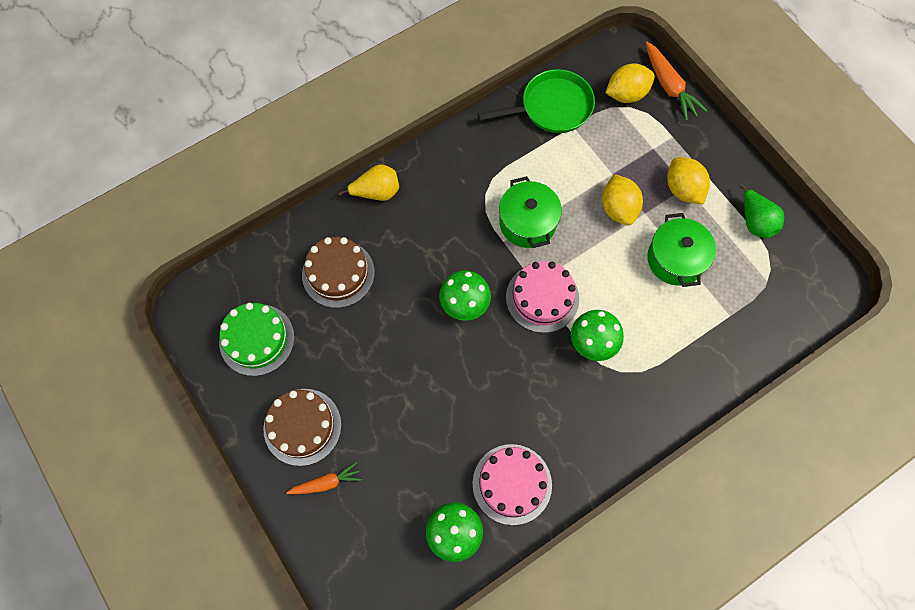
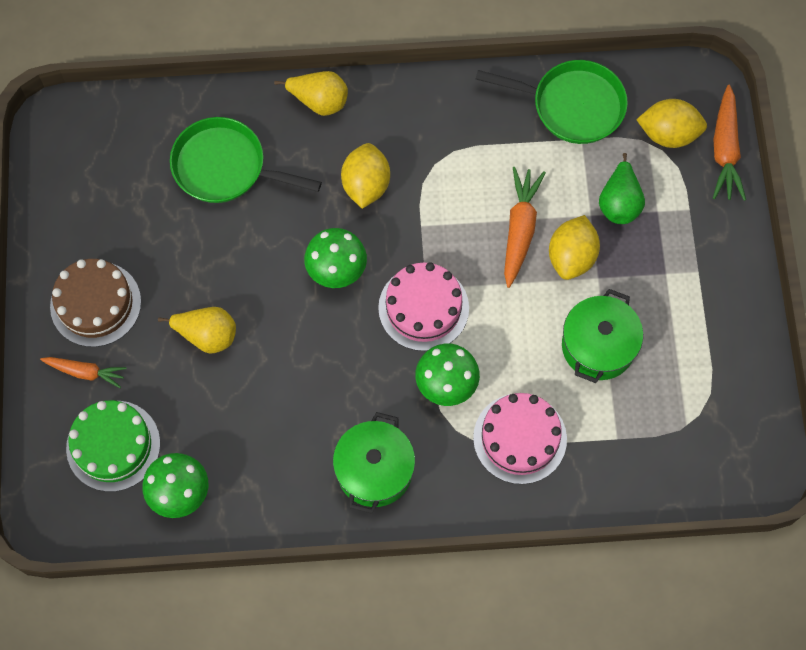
camera: 30 degrees right, 0 degrees up
(257, 339) = (103, 191): green cake -> green cake (113, 445)
(338, 273) = (225, 167): brown cake -> green pan
(401, 403) = (207, 335): none -> yellow pear
(512, 484) = (268, 478): pink cake -> pink cake (520, 438)
(527, 222) = (460, 219): green pot -> green pot (374, 470)
(572, 208) = (519, 230): none -> orange carrot
(683, 189) = (659, 274): yellow lemon -> yellow lemon (366, 185)
(755, 222) = (718, 354): green pear -> green pear (619, 203)

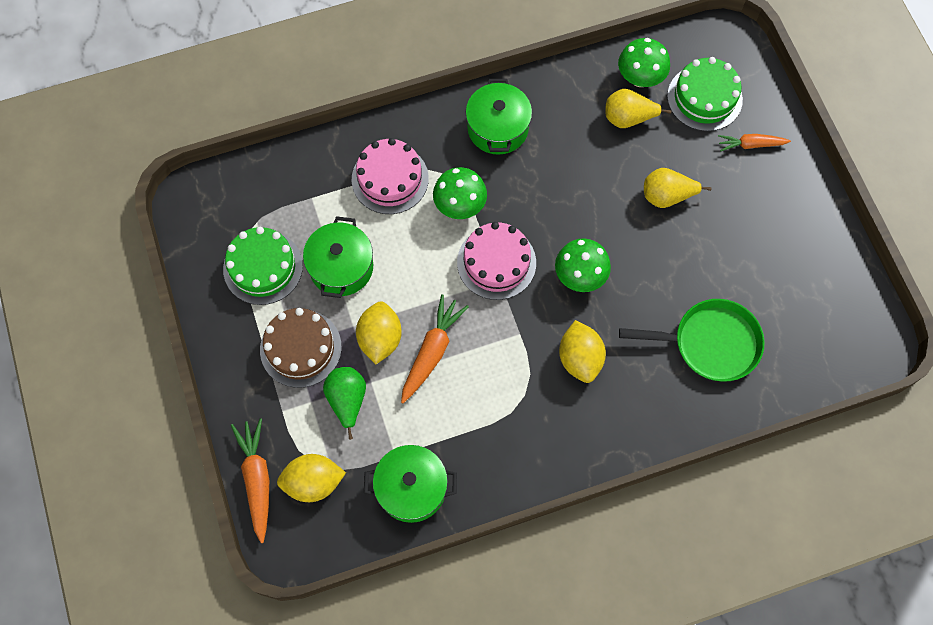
camera: 165 degrees right, 0 degrees up
(95, 304) = (768, 198): brown cake -> brown cake (300, 348)
(319, 101) = (650, 429): yellow pear -> yellow pear (628, 118)
(519, 230) = (431, 352): orange carrot -> orange carrot turned 150 degrees counterclockwise
(571, 105) = (411, 488): green pan -> green pot
(687, 368) = (263, 267): none -> green cake

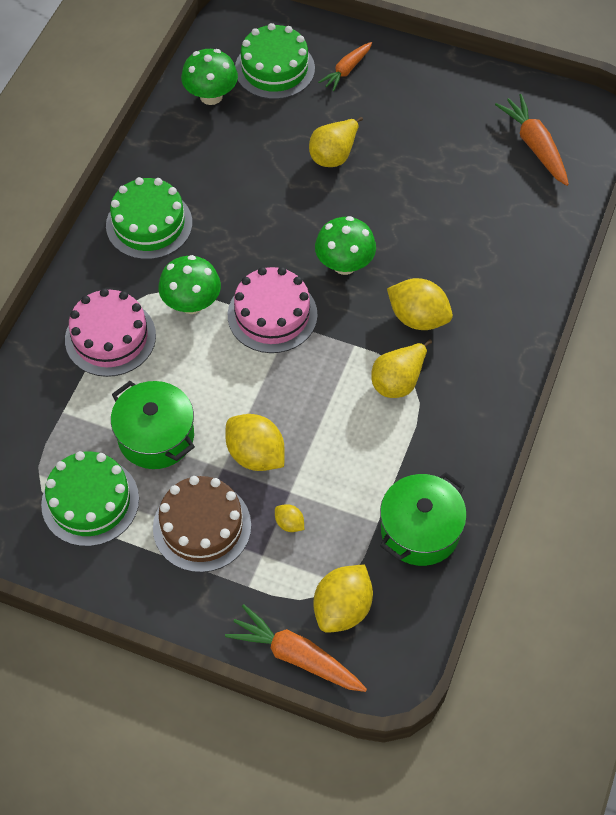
camera: 50 degrees left, 10 degrees down
(347, 400) = (289, 523): green pear -> yellow lemon
(431, 352) = (307, 423): orange carrot -> orange carrot (535, 146)
(498, 128) = (149, 224): green pot -> green cake
(628, 118) = (238, 130): yellow pear -> yellow pear (398, 381)
(710, 343) = (489, 220): green pan -> none

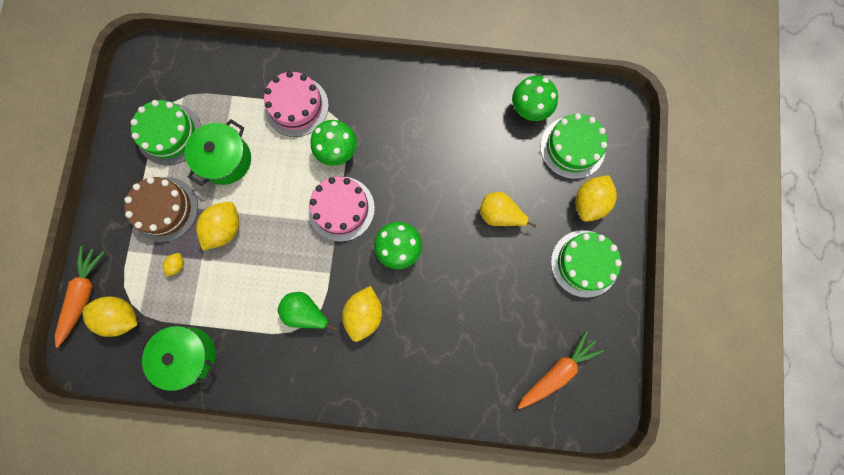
camera: 75 degrees right, 20 degrees up
(149, 224) = (398, 102): green cake -> green cake (584, 263)
(347, 70) = (589, 202): orange carrot -> yellow lemon
(398, 381) = (306, 312): yellow pear -> green pear

